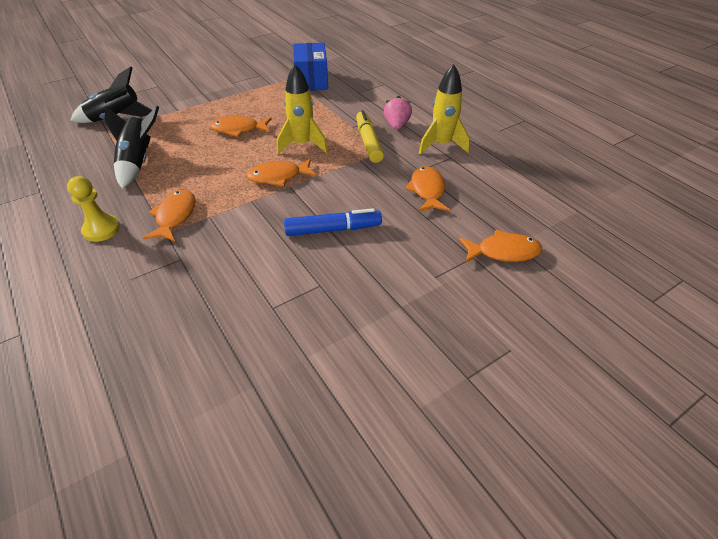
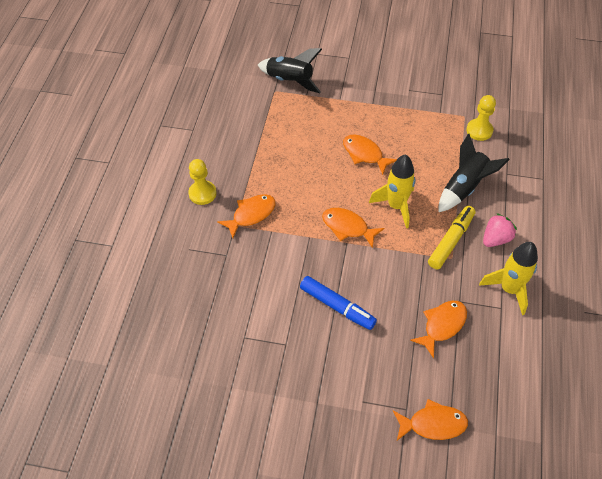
camera: 45 degrees right, 10 degrees up
(138, 162) = (269, 142): black rocket -> black rocket (464, 188)
(311, 80) = (479, 130): blue box -> yellow pawn
(503, 252) = (433, 424): orange fish -> orange fish turned 45 degrees counterclockwise

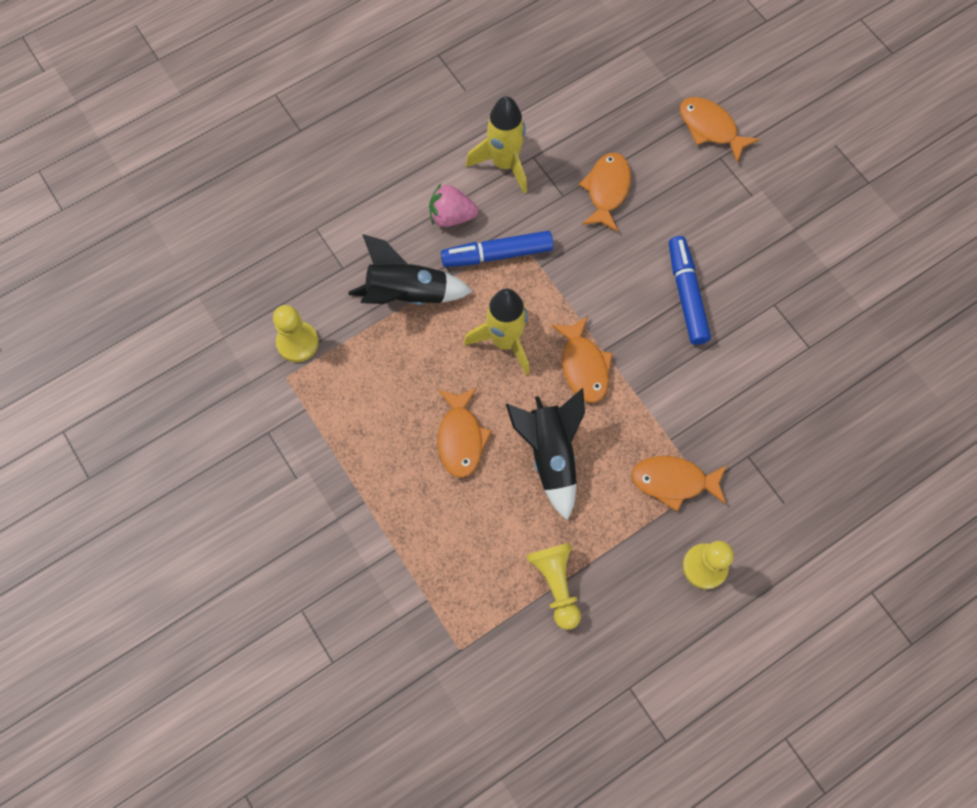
camera: 135 degrees left, 15 degrees up
(261, 138) = (556, 584): none -> yellow pawn
(290, 81) = (422, 647): black rocket -> black rocket (550, 455)
(442, 325) = (607, 190): orange fish -> orange fish turned 105 degrees clockwise
(451, 241) = (497, 254): yellow marker -> blue marker

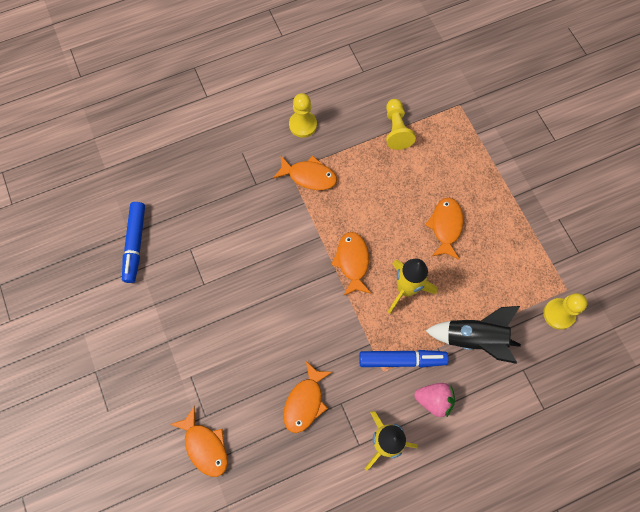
camera: 170 degrees left, 0 degrees up
(550, 455) = (386, 205): black rocket -> none
(686, 294) = (265, 302): blue marker -> blue marker (135, 244)

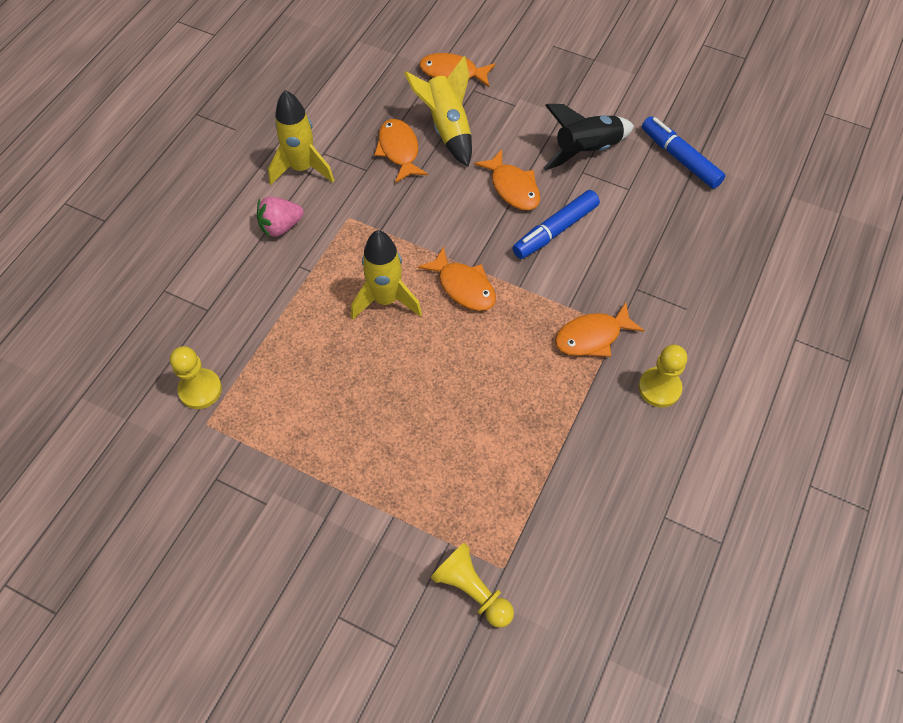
camera: 140 degrees right, 10 degrees down
(255, 394) = (447, 128): none -> yellow rocket
(396, 130) = (550, 467): yellow pawn -> yellow pawn (472, 590)
(402, 360) = (338, 237): blue marker -> blue marker (555, 230)
(445, 226) = (395, 393): orange fish -> orange fish (513, 187)
(474, 338) = (278, 303): black rocket -> black rocket (586, 151)

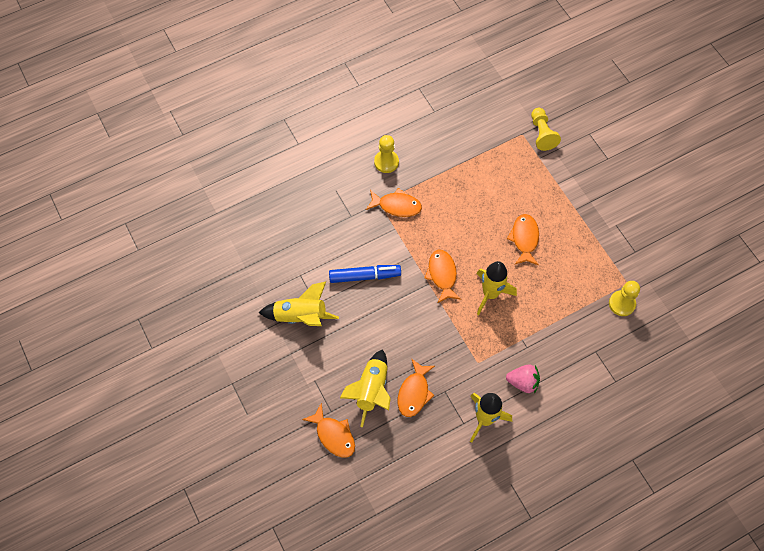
camera: 145 degrees left, 5 degrees up
(513, 187) = (365, 319): orange fish -> orange fish (524, 239)
(586, 151) = (301, 316): black rocket -> yellow rocket
(680, 158) = (252, 275): blue marker -> none

